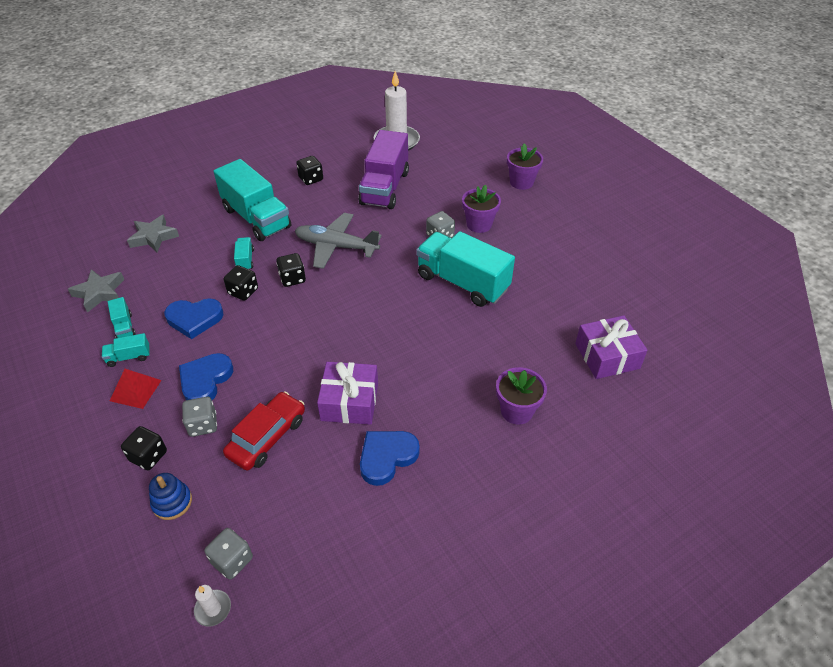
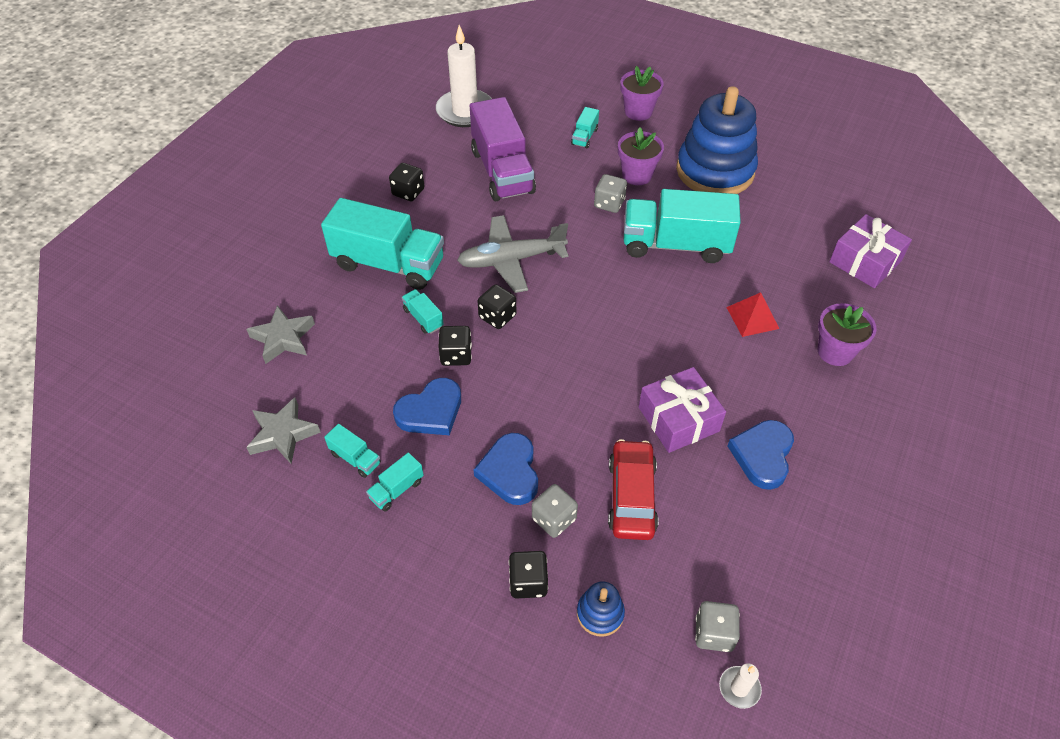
camera: 30 degrees left, 5 degrees up
(135, 390) = (442, 521): red pyramid -> red pyramid (752, 317)
(464, 185) = (584, 137): none -> turquoise truck
(543, 243) = (715, 171): none -> blue stacking toy

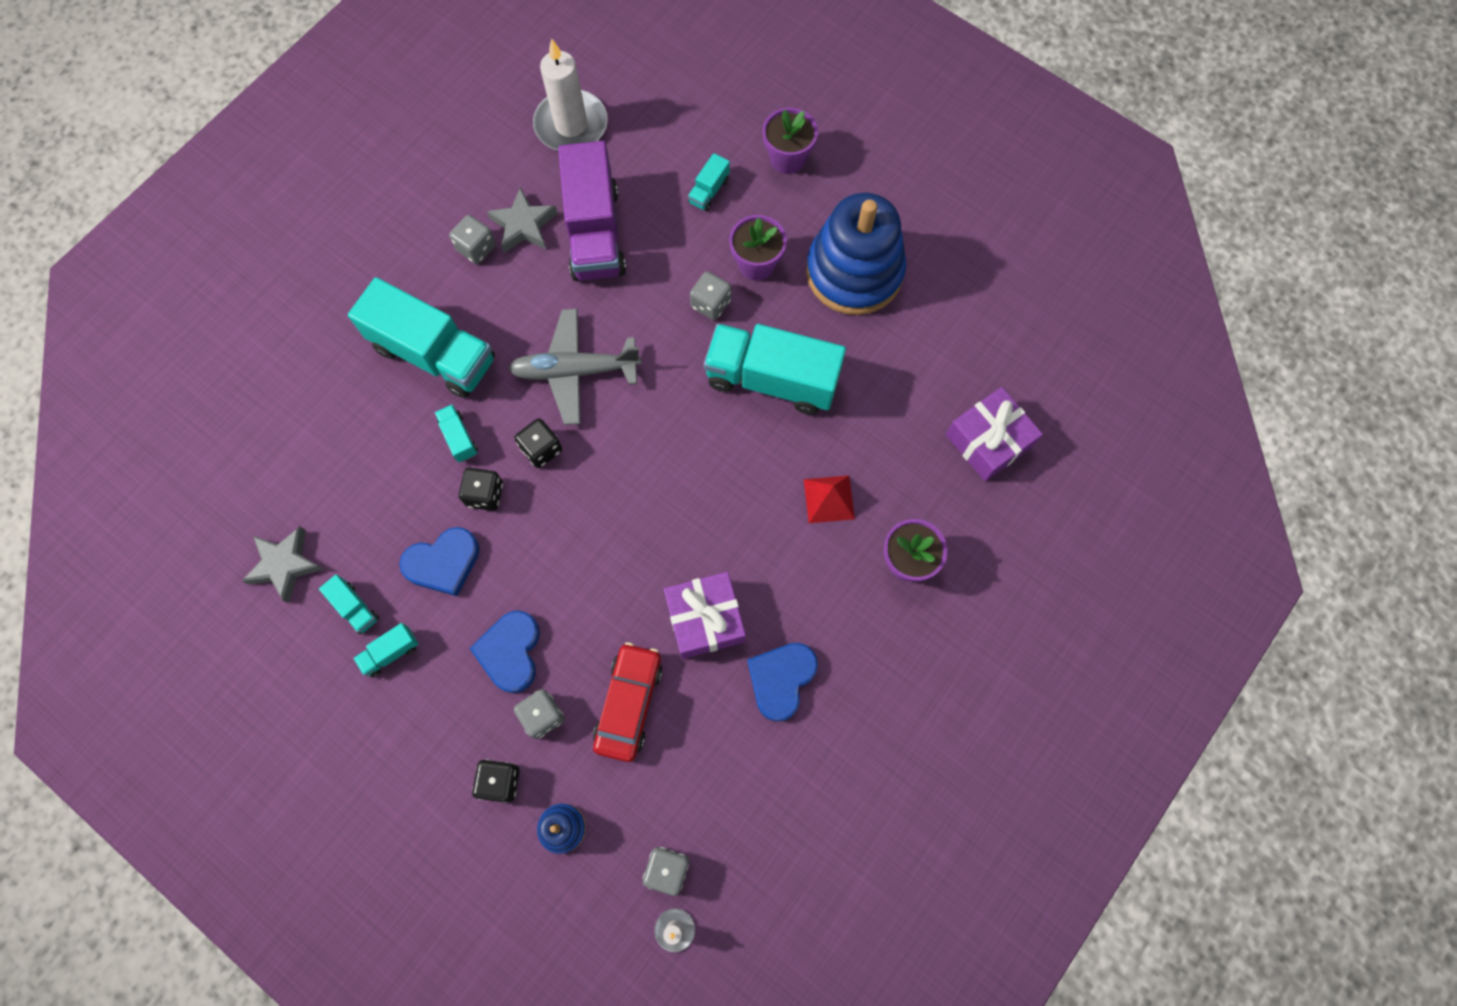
camera: 10 degrees right, 20 degrees up
(283, 338) = (302, 440): grey star -> grey star (524, 225)
(408, 192) = (476, 248): black dice -> grey dice

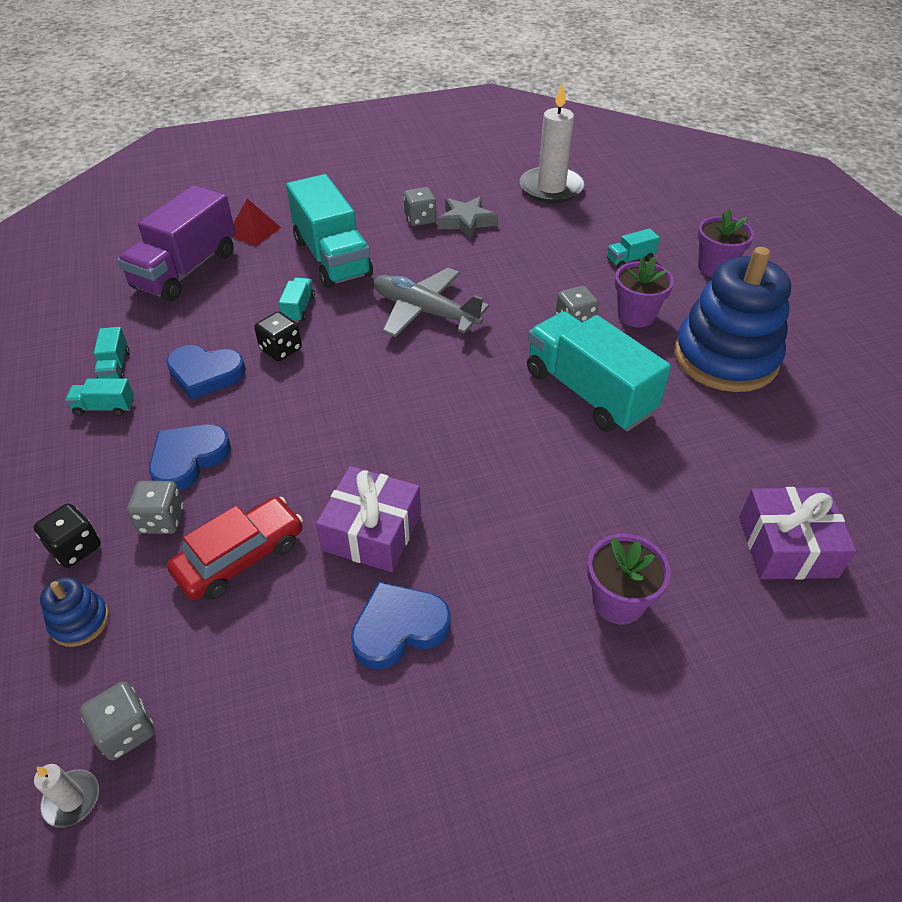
camera: 35 degrees right, 25 degrees down
(285, 565) = (102, 318): grey star -> none
(541, 449) = (351, 344): black dice -> none
(595, 232) = (516, 245): purple truck -> purple truck (186, 270)
(829, 499) = (573, 504): red pyramid -> red pyramid (254, 231)

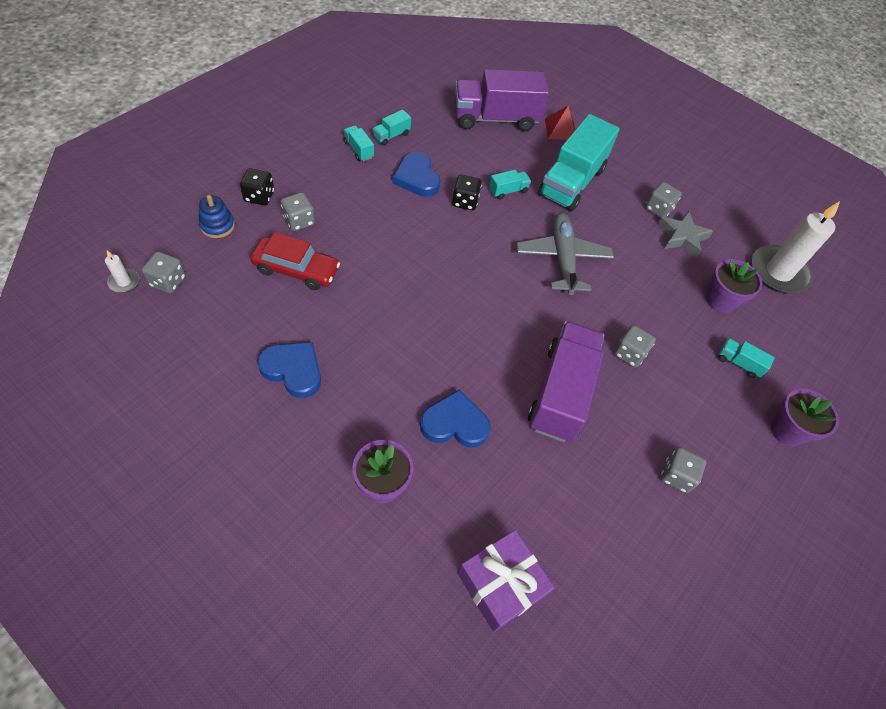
camera: 50 degrees right, 10 degrees up
(188, 459) = (348, 207): blue heart -> blue heart (454, 423)
(372, 531) = (353, 323): purple gift -> none
(588, 392) = (561, 393): turquoise truck -> purple truck
(636, 315) = (672, 393): purple flower pot -> purple flower pot (720, 300)
(725, 357) = (676, 476): blue stacking toy -> grey dice

